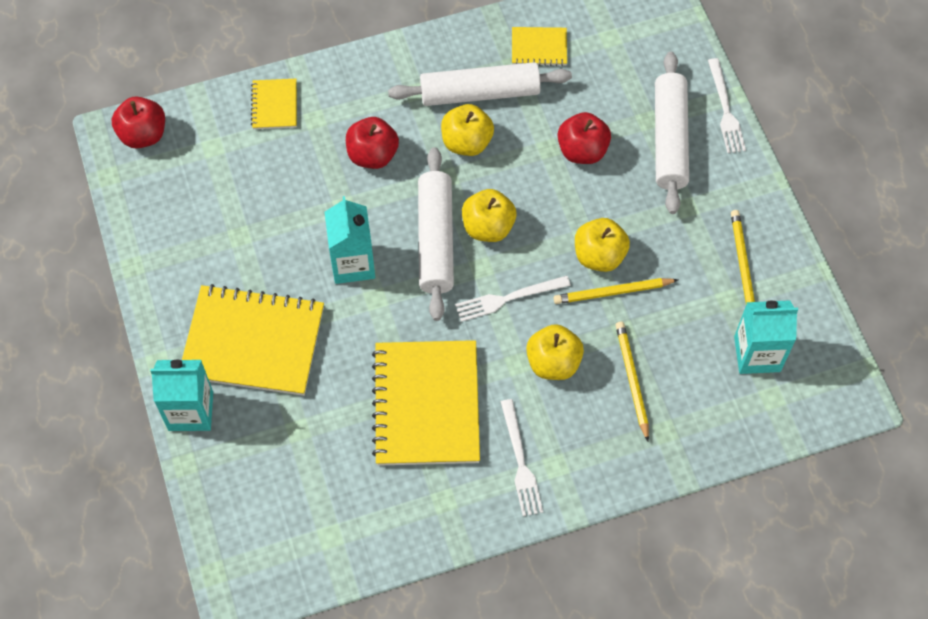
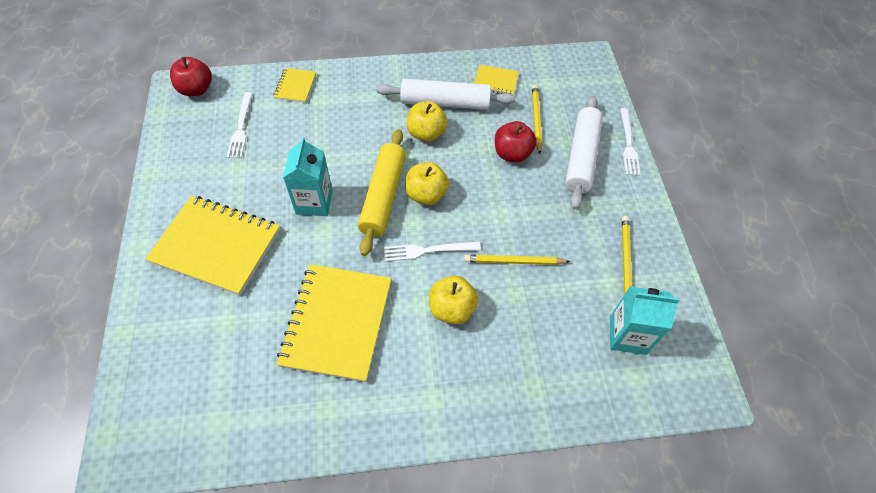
camera: 10 degrees right, 5 degrees down
(191, 411) = (146, 290): turquoise carton -> none
(372, 155) = (354, 130): red apple -> none
(435, 239) = (383, 196): white rolling pin -> yellow rolling pin
(520, 462) = (402, 389): white fork -> white fork (241, 128)
(599, 256) = (509, 231): yellow apple -> none
(632, 380) = (515, 336): yellow pencil -> yellow pencil (536, 119)

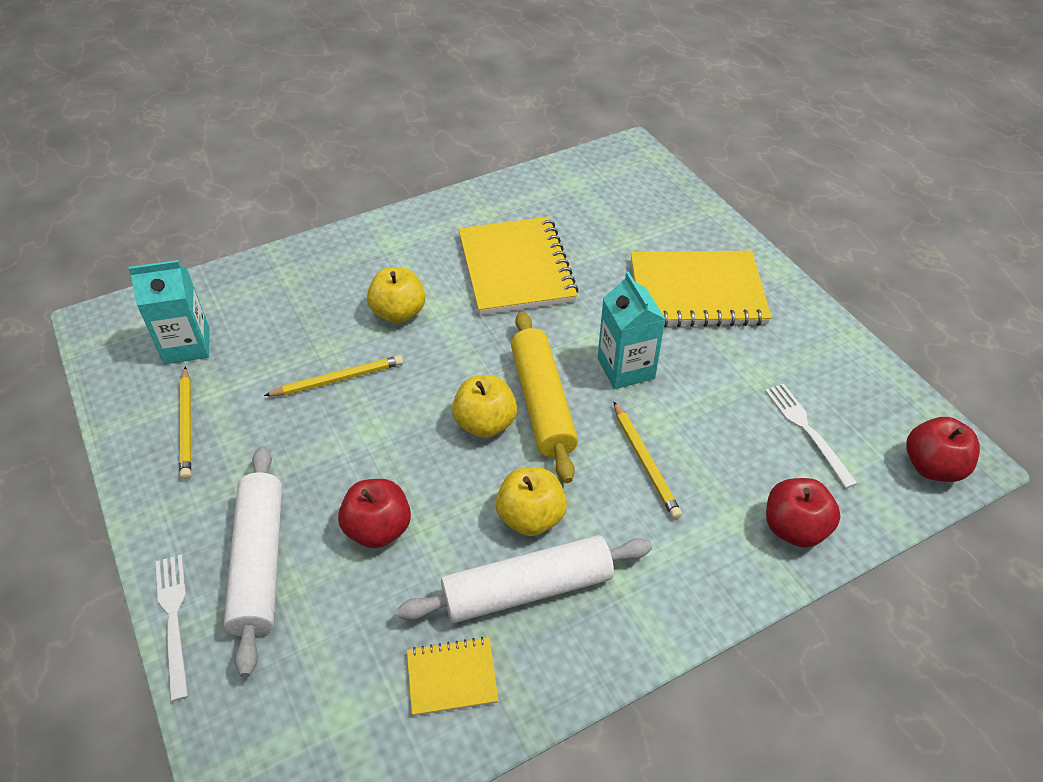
camera: 160 degrees right, 10 degrees down
(295, 86) = (794, 528): yellow notebook -> red apple
(428, 250) = (451, 359): white fork -> none
(536, 119) = (351, 612): yellow pencil -> yellow pencil (644, 461)

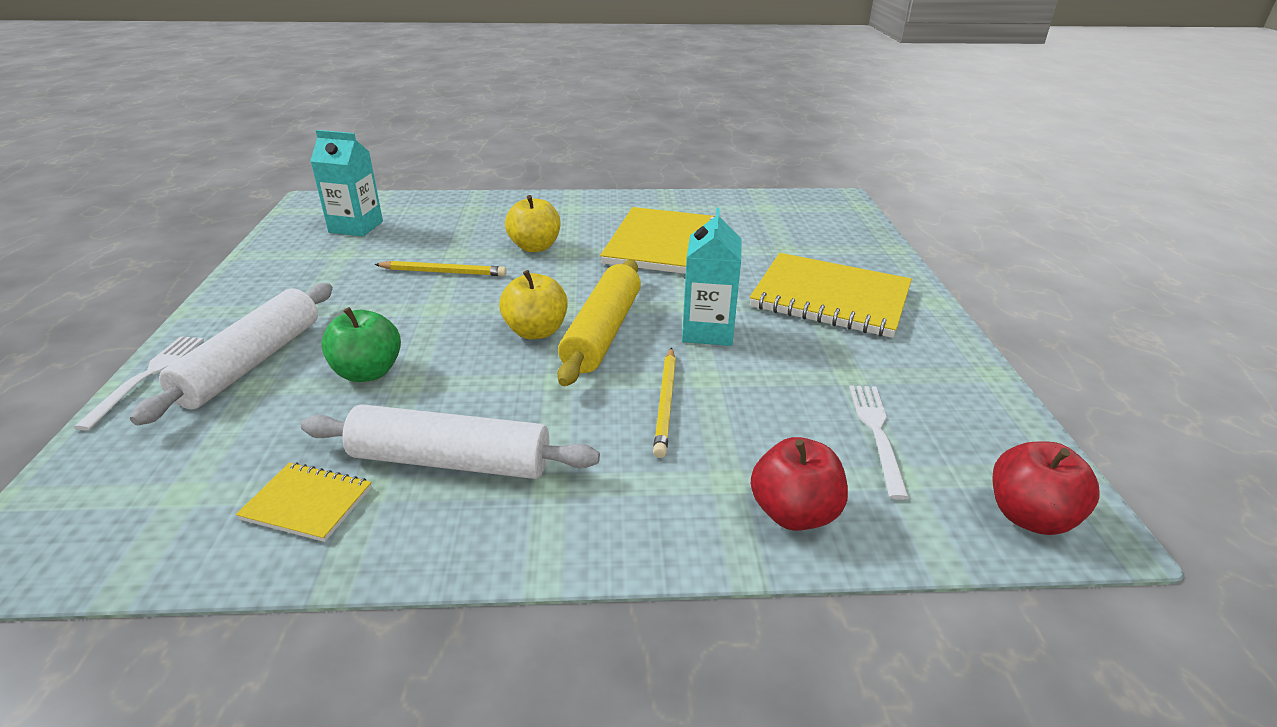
camera: 25 degrees right, 15 degrees down
(186, 424) = (302, 267): yellow pencil -> none
(378, 529) = (368, 372): red apple -> green apple
(531, 517) = (510, 408): yellow apple -> none

